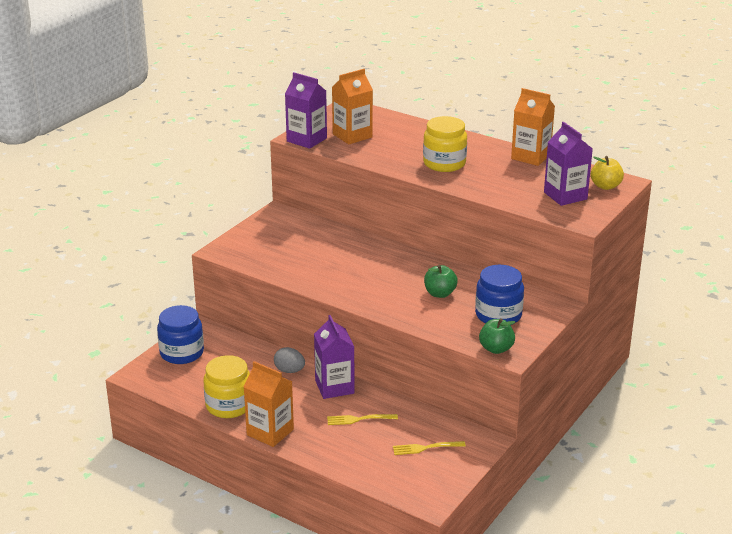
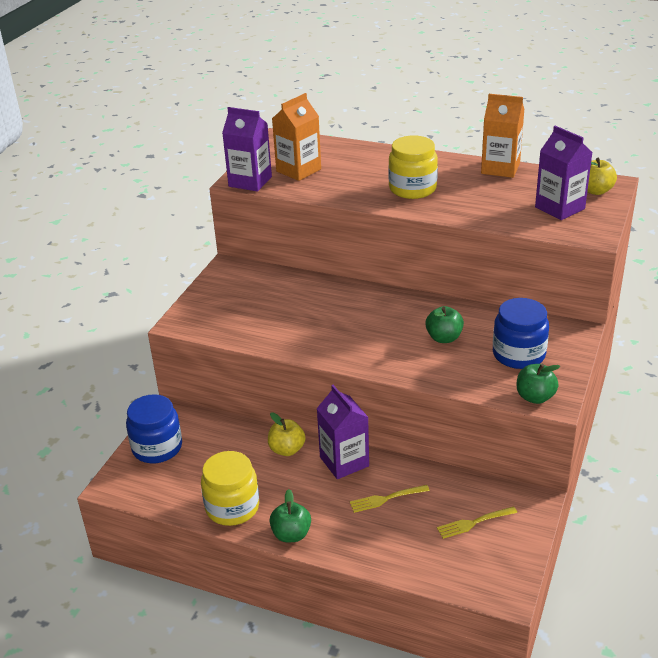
camera: 10 degrees left, 5 degrees up
(270, 432) = (291, 534): orange carton -> green apple
(289, 371) = (287, 449): grey egg -> yellow apple

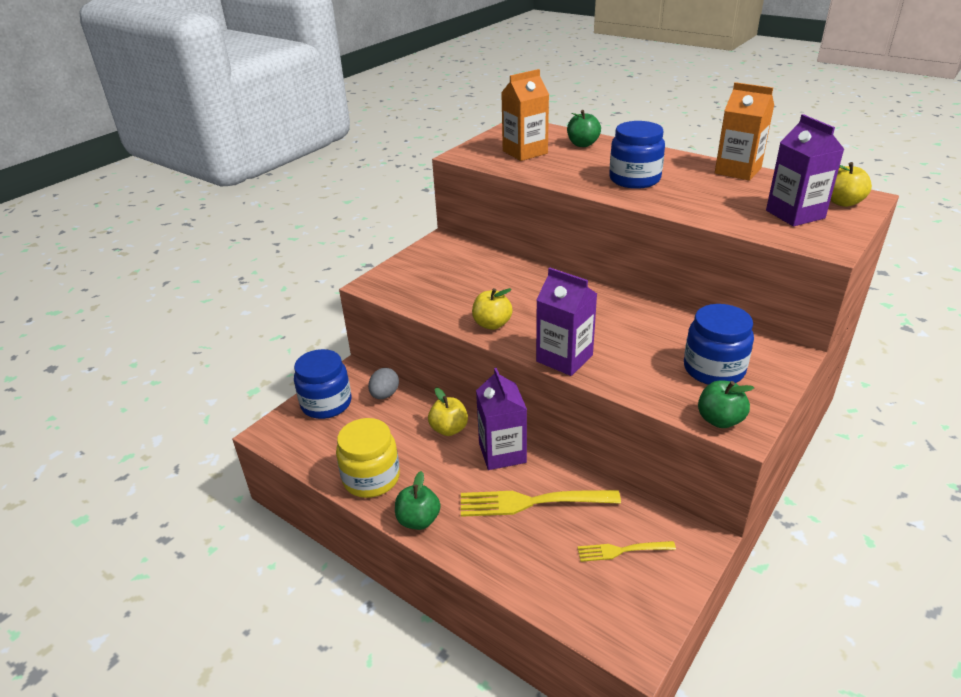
camera: 15 degrees right, 0 degrees up
(211, 429) = (385, 395): none -> grey egg
(250, 181) = (473, 157): purple carton -> purple carton (564, 358)
(312, 344) = (492, 324): none -> yellow apple
(387, 498) = (533, 502): yellow fork -> yellow fork, size x1.77
(412, 189) = (634, 179): yellow jar -> blue jar
(444, 338) = (634, 339): green apple -> green apple (582, 144)

